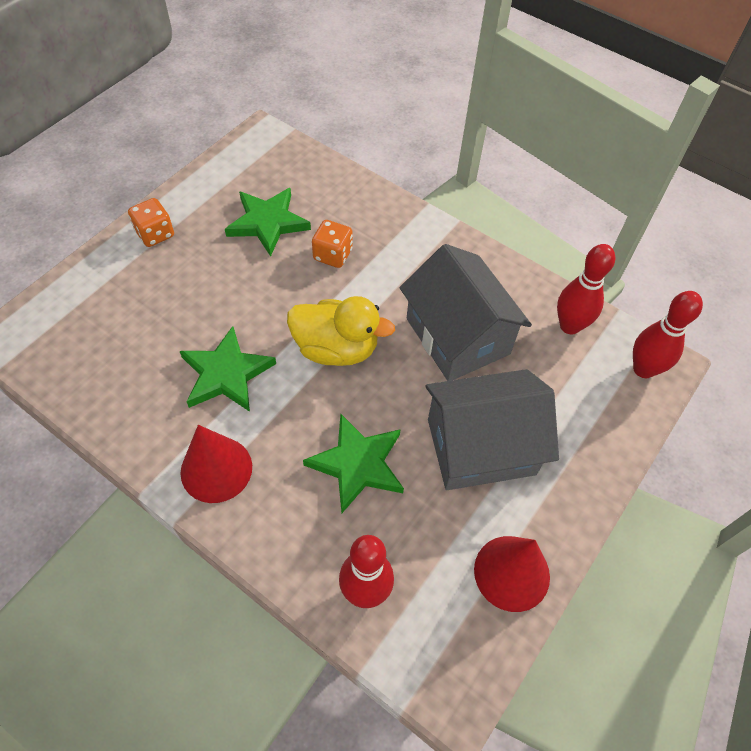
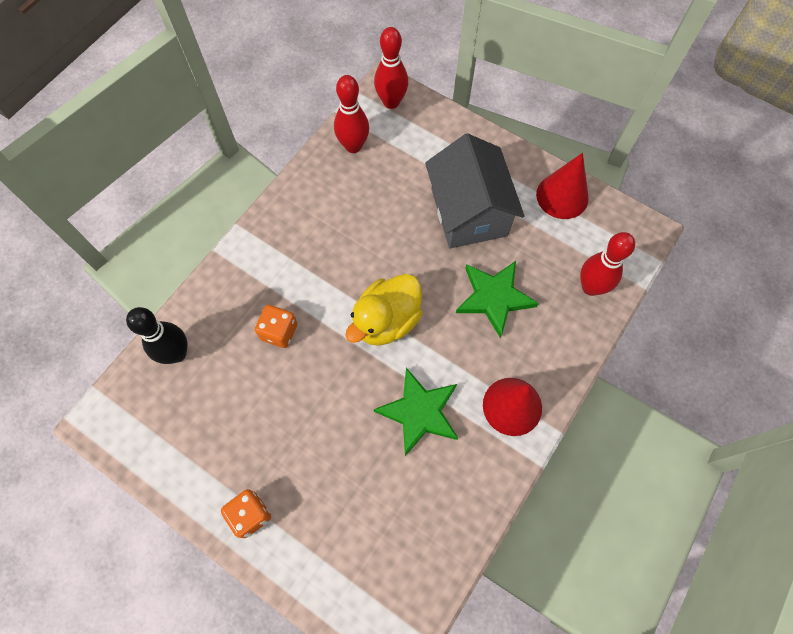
camera: 90 degrees left, 10 degrees up
(268, 223) = (236, 398): green star -> none
(318, 180) = (177, 353): none -> black bowling pin
(336, 349) = (386, 321): yellow duck -> yellow duck turned 150 degrees counterclockwise
(457, 336) = (368, 226): grey house -> none

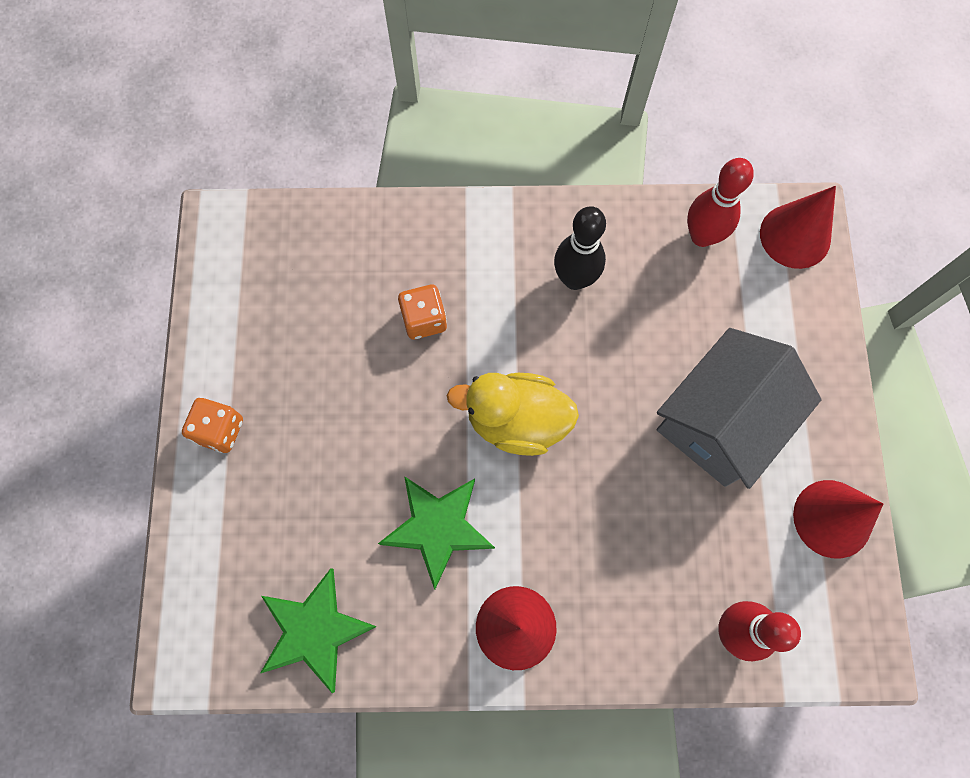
camera: 55 degrees right, 5 degrees up
(177, 353) = (331, 239): black bowling pin -> black bowling pin (575, 279)
(391, 102) = (795, 236): red bowling pin -> red cone
(494, 298) = (633, 522): green star -> green star (314, 630)

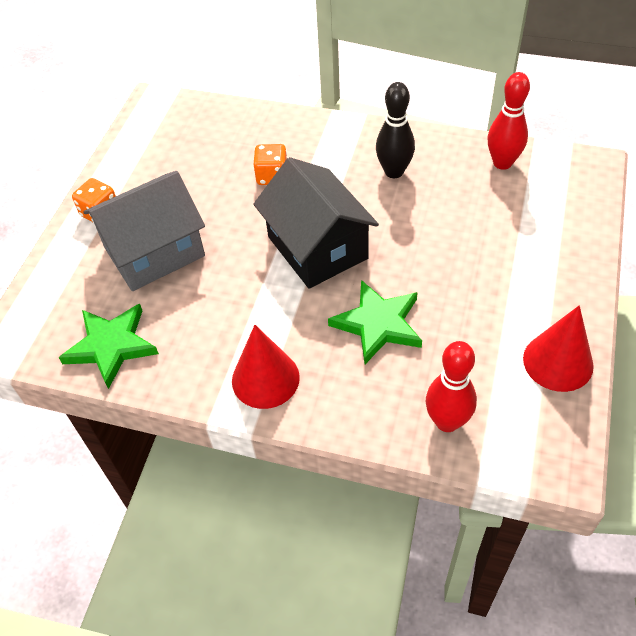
camera: 20 degrees right, 20 degrees down
(438, 527) = (231, 301): green star -> green star (378, 324)
(516, 421) = (317, 248): yellow duck -> black house
(721, 421) = (481, 278): grey house -> grey house (154, 252)
(795, 236) = (578, 174): red cone -> none

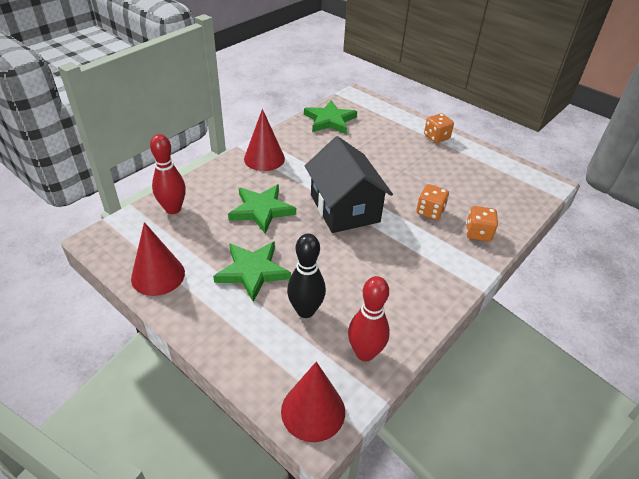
camera: 110 degrees right, 10 degrees down
(154, 252) = (389, 147): grey house -> none
(284, 133) = (478, 233): none -> orange dice
(317, 248) = (344, 208): black house -> black house turned 75 degrees clockwise
(394, 172) = (397, 276): black bowling pin -> black bowling pin (305, 311)
(480, 281) = (252, 271): none -> green star
(583, 172) = (313, 411): none -> red cone

